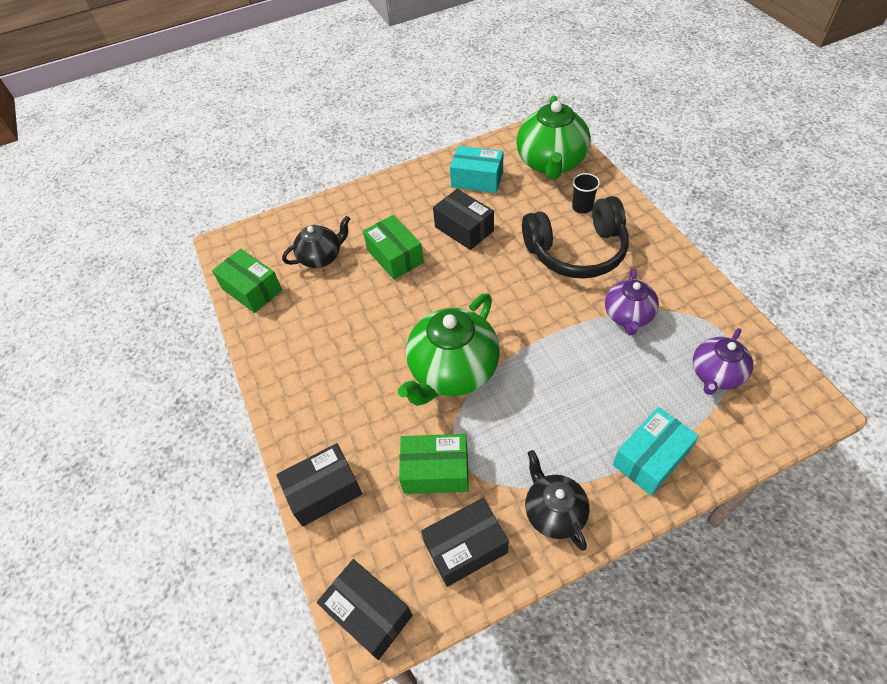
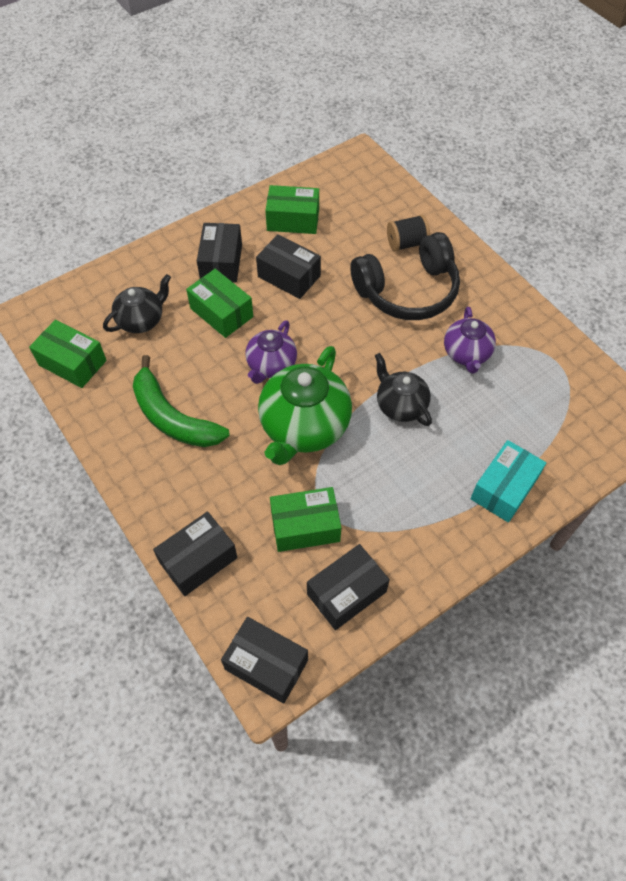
camera: 15 degrees left, 5 degrees up
(330, 348) = (172, 417): none -> green banana
(404, 212) = (221, 262): none -> black box
(477, 179) = (293, 220): turquoise box -> green box
(551, 163) = (368, 196): green teapot -> none
(554, 512) = (423, 549): black teapot -> black teapot (400, 405)
(582, 207) = (406, 243): black cup -> black spool
(715, 374) = (554, 403): purple teapot -> purple teapot (271, 365)

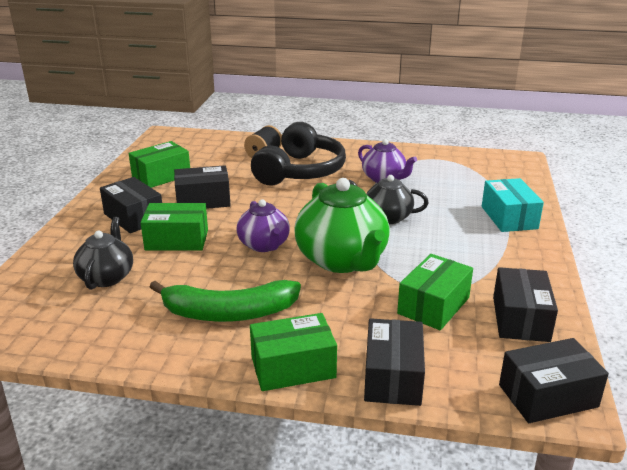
camera: 45 degrees left, 30 degrees down
(72, 363) = (71, 335): green box -> green box (293, 367)

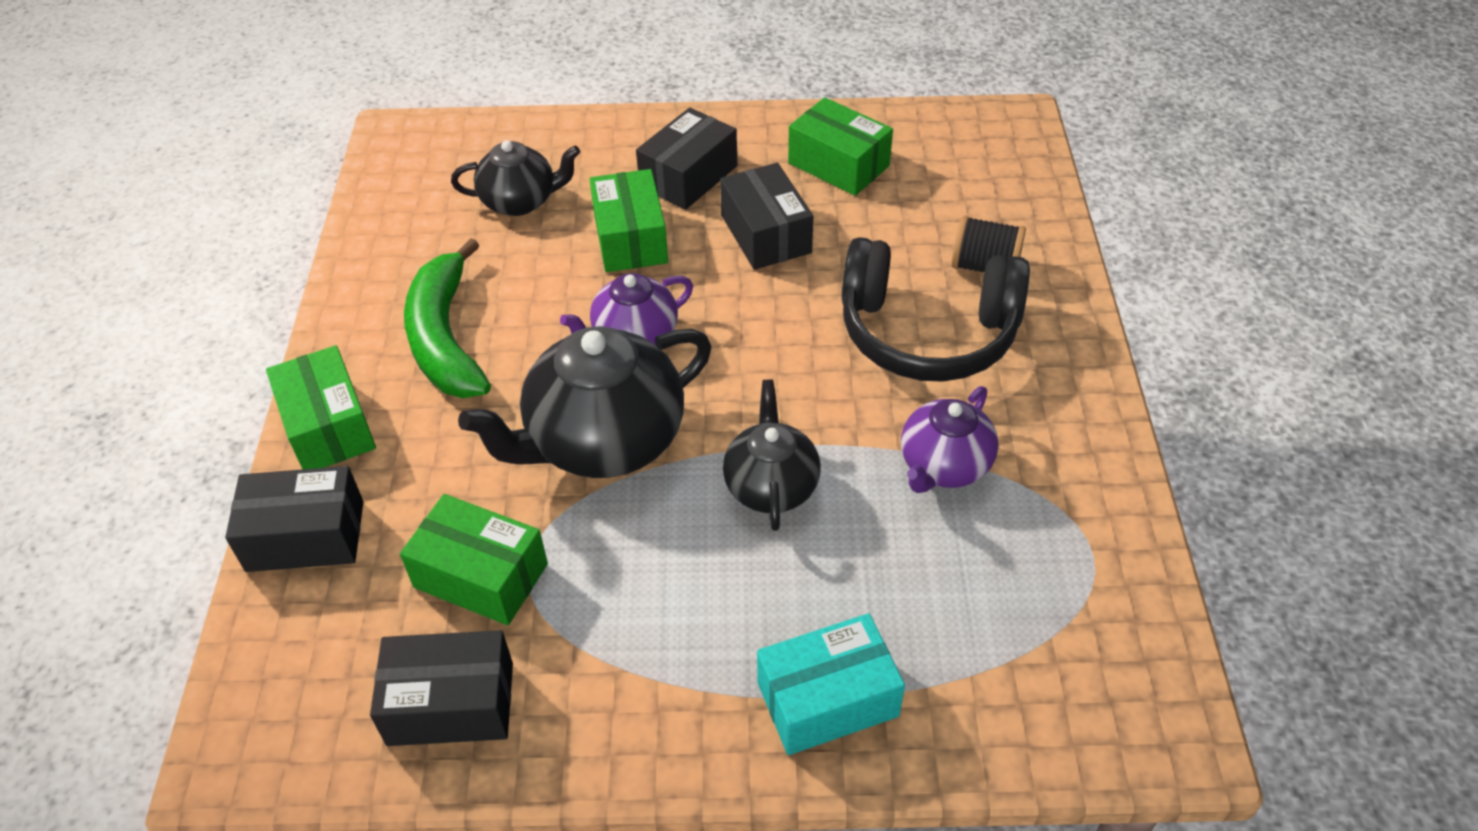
camera: 80 degrees right, 20 degrees up
(342, 260) = (603, 441): green teapot -> black teapot
(548, 396) = (255, 731): black box -> none

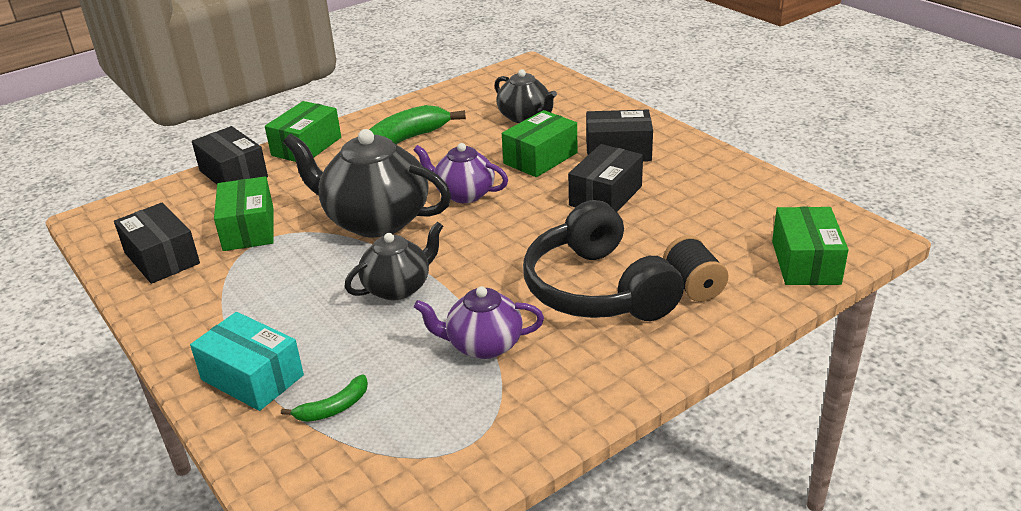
camera: 55 degrees right, 15 degrees down
(838, 164) = (708, 192): green box -> green box (805, 262)
(948, 642) = (334, 408): none -> green banana

